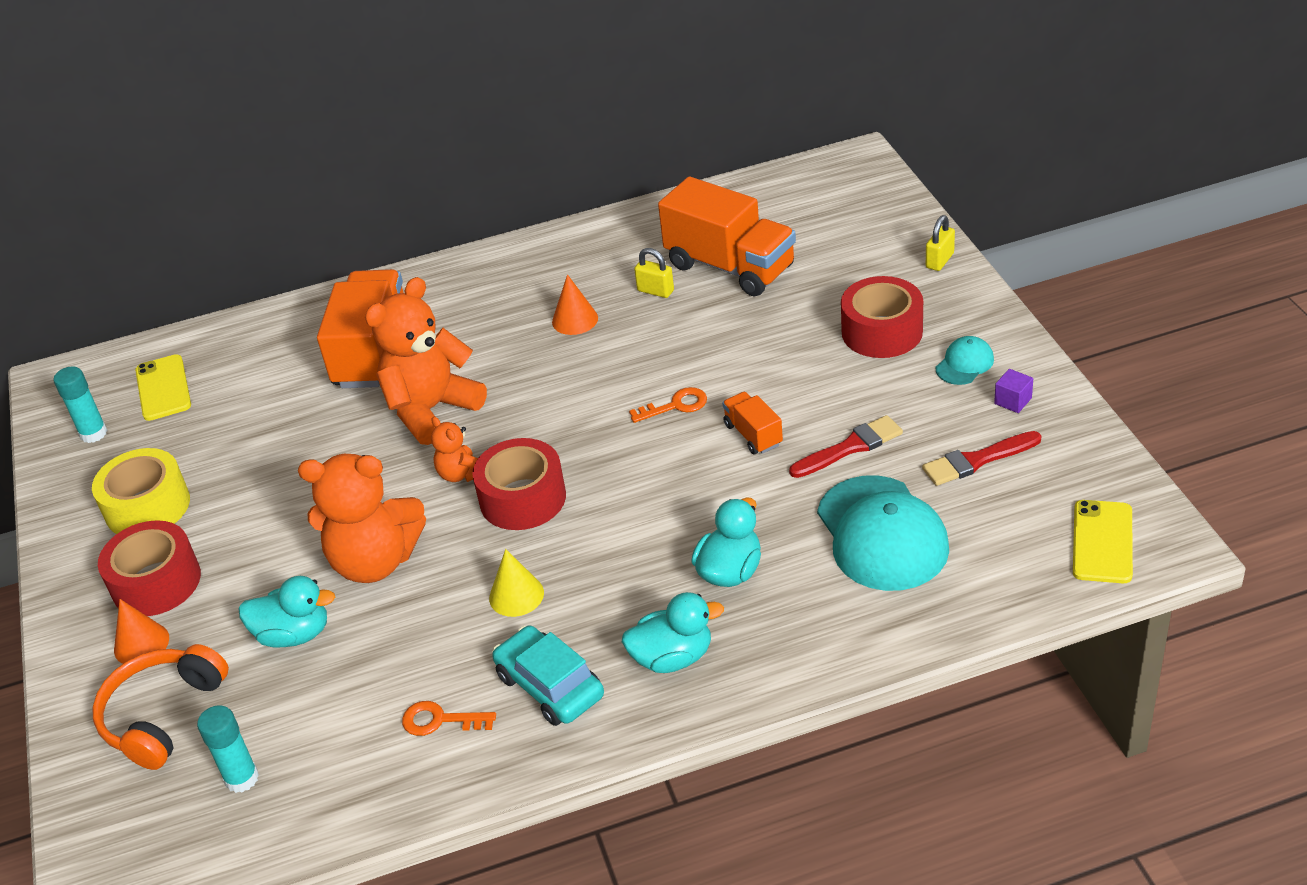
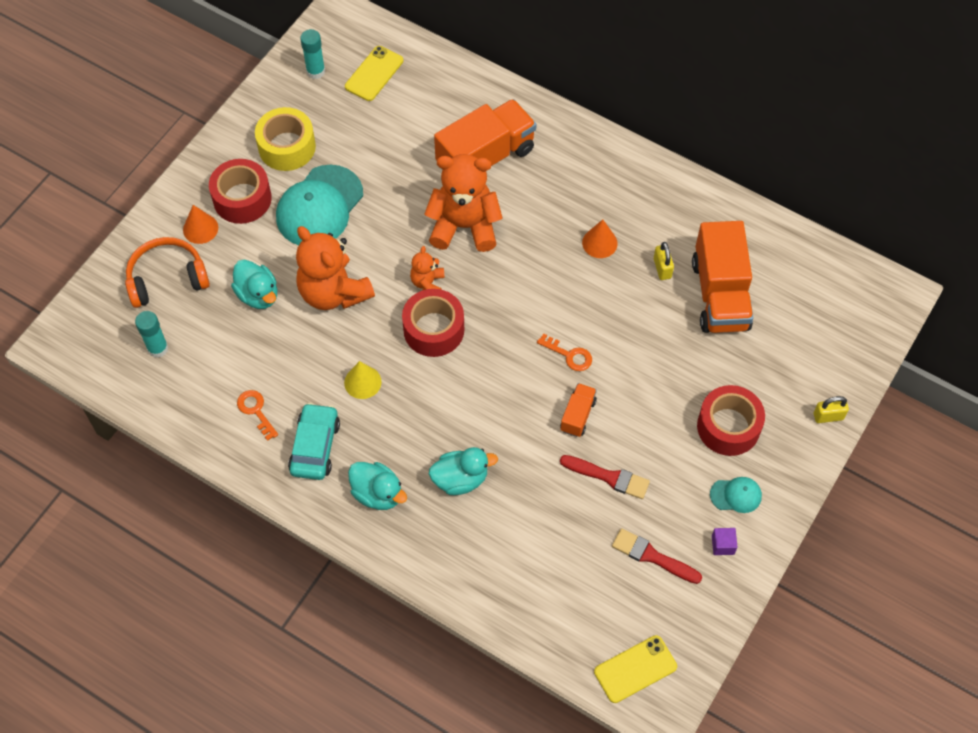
camera: 45 degrees right, 20 degrees up
(882, 534) = (550, 541): turquoise cap -> turquoise cap (319, 206)

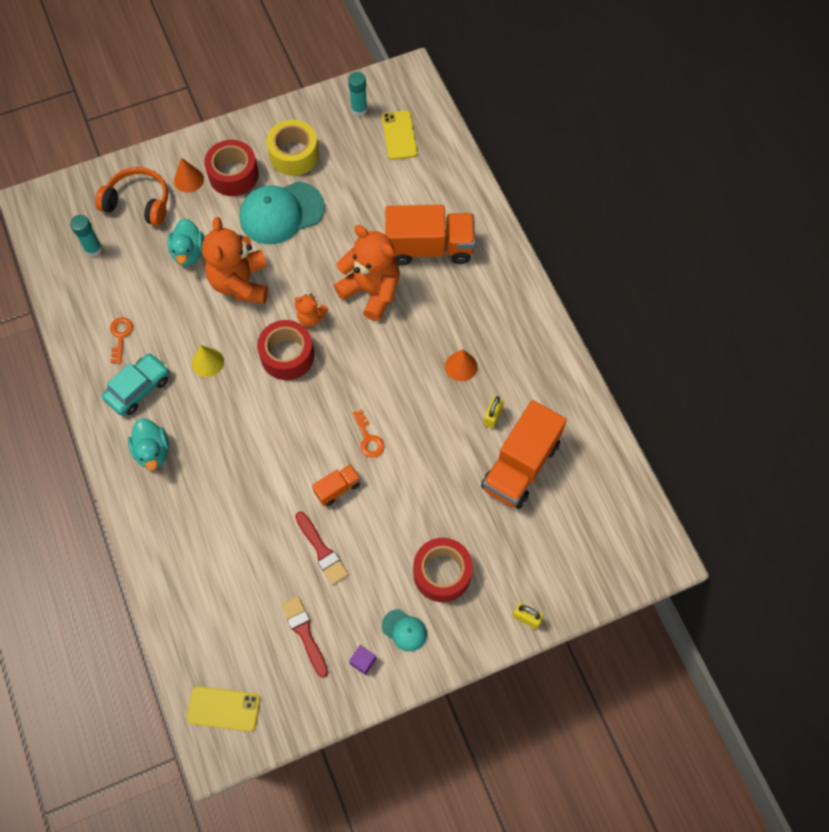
camera: 35 degrees right, 5 degrees up
(374, 73) = (399, 135): yellow phone -> yellow phone turned 75 degrees counterclockwise
(427, 283) = (311, 318): orange teddy bear -> orange teddy bear turned 120 degrees counterclockwise
(460, 479) = (217, 479): turquoise duck -> none

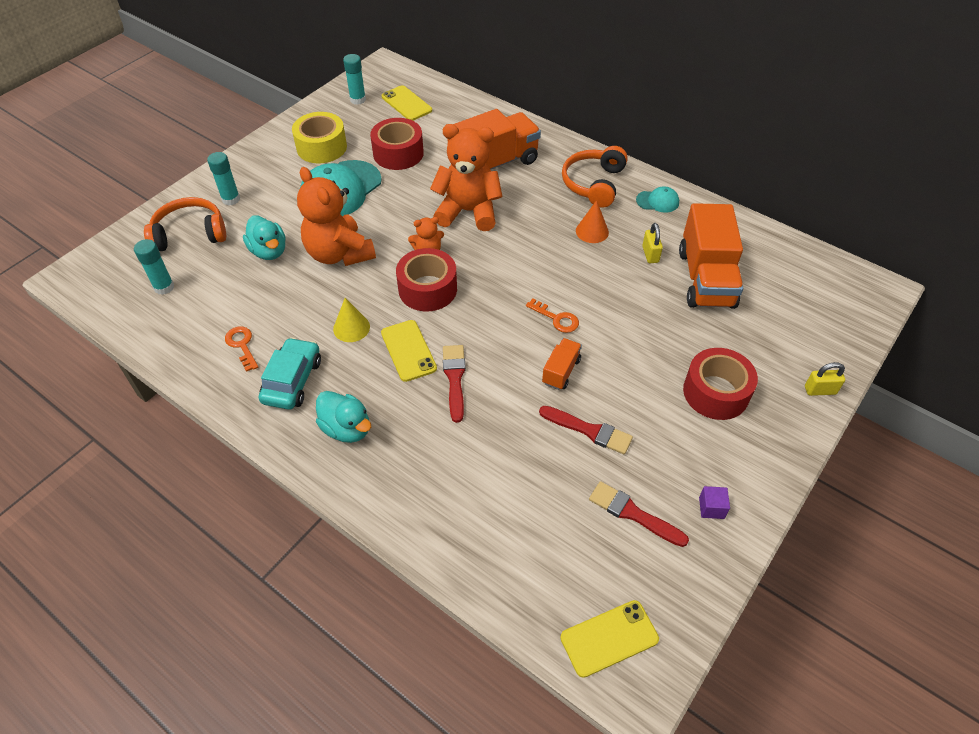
camera: 30 degrees left, 15 degrees down
(188, 179) = (231, 199): orange cone -> turquoise glue stick
(233, 175) = (273, 180): red tape -> red tape (398, 153)
(236, 407) = (408, 350): none -> yellow phone
(254, 451) = (454, 379): none -> red brush
(404, 630) = (725, 458): turquoise cap -> turquoise cap (657, 201)
(501, 315) = (594, 184): none -> orange headphones

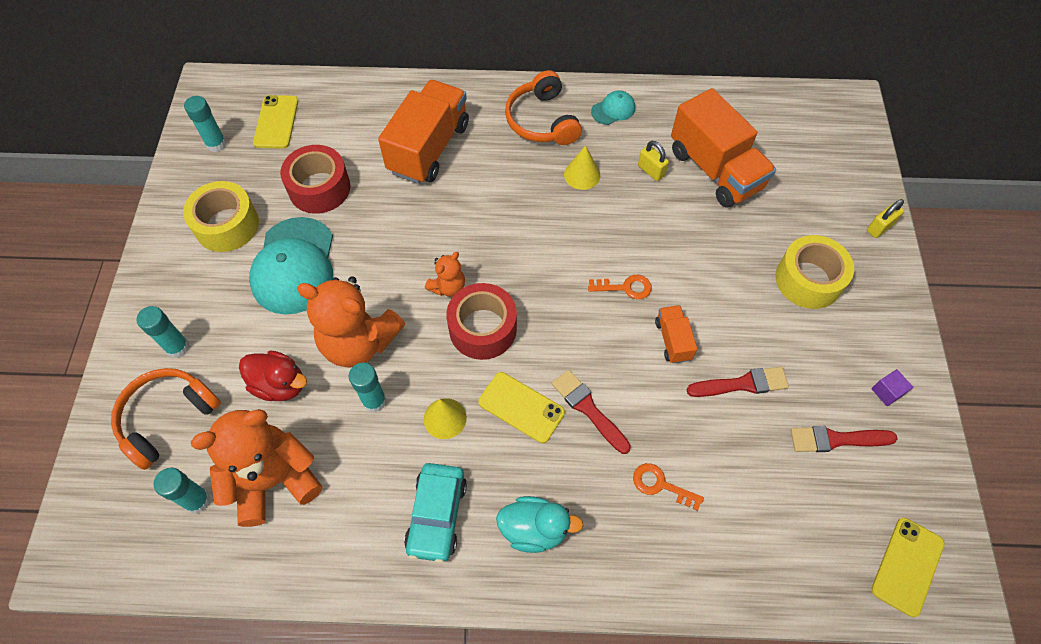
camera: 35 degrees left, 10 degrees up
(242, 345) = (349, 511): orange key -> orange key (660, 485)
(269, 251) = (280, 384): turquoise duck -> red duck
(292, 381) = (437, 515): turquoise car -> turquoise car turned 150 degrees counterclockwise
(316, 292) = (374, 401): none -> turquoise glue stick
(406, 103) = (276, 122): yellow phone -> yellow phone turned 75 degrees clockwise
(468, 211) = (449, 218): orange teddy bear -> orange teddy bear (274, 480)
(592, 231) = (582, 175): orange cone -> yellow cone
(716, 392) = (808, 280): red tape -> yellow tape

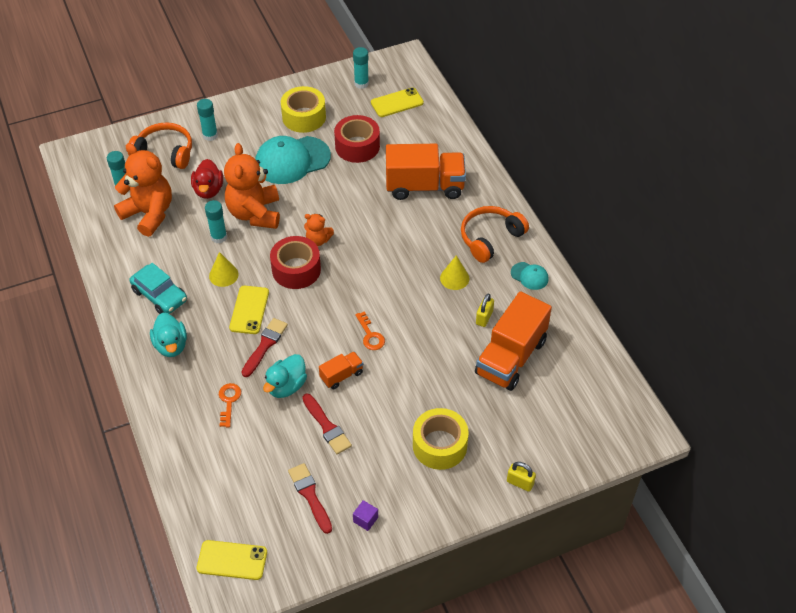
camera: 65 degrees right, 10 degrees down
(437, 515) = (160, 295): turquoise car -> turquoise car turned 120 degrees counterclockwise
(664, 407) = (286, 386): none -> turquoise duck

